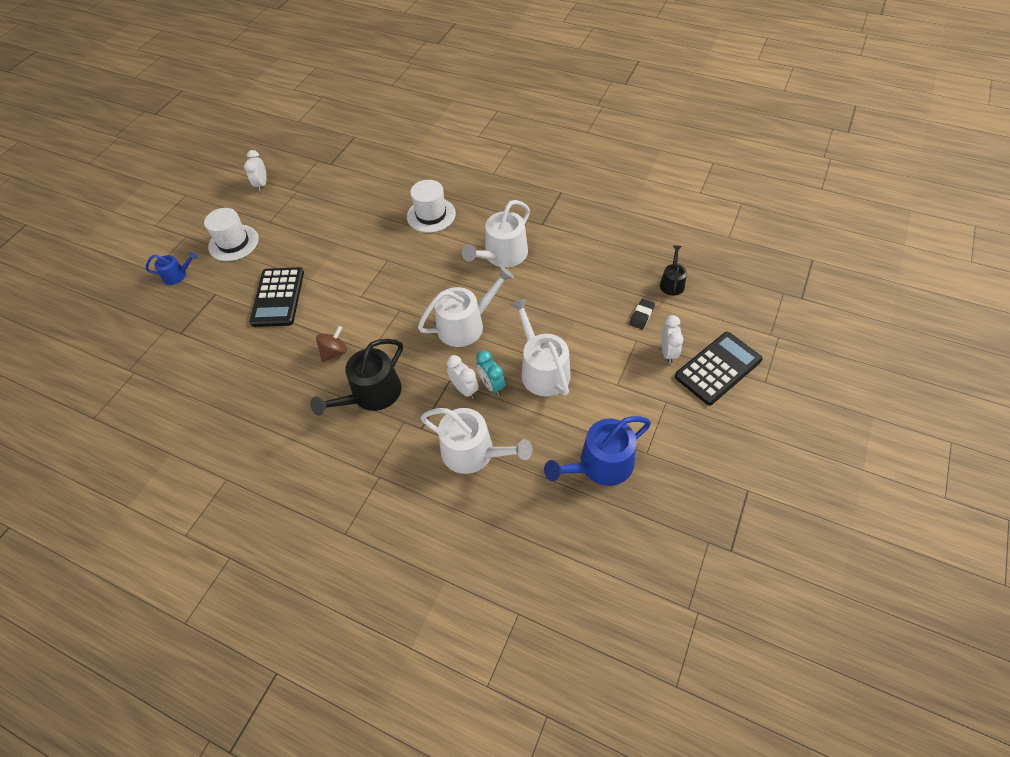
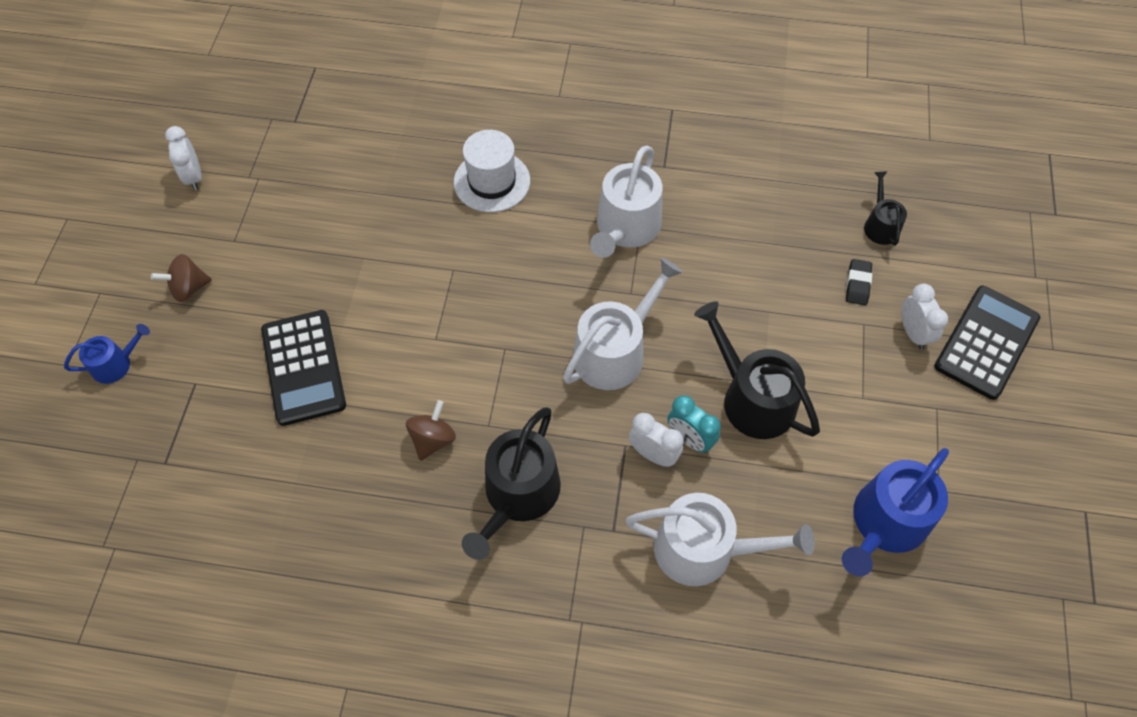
camera: 20 degrees left, 5 degrees up
(233, 243) = (189, 288): white hat -> brown spinning top
(542, 370) = (752, 398): white watering can -> black watering can

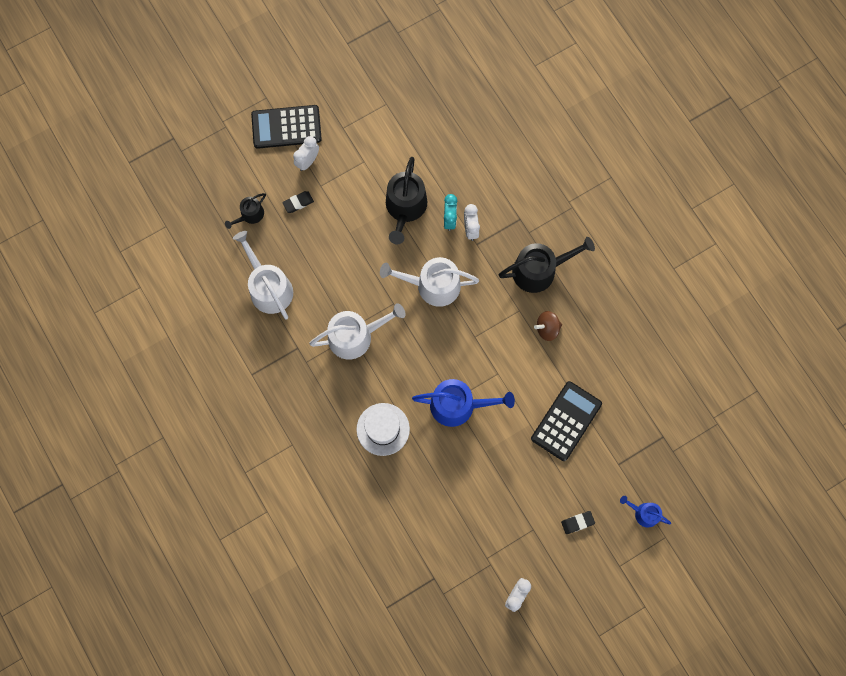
camera: 130 degrees left, 15 degrees up
(189, 288) = (577, 522): brown spinning top -> black eraser
(704, 549) = (496, 177): white watering can -> white watering can (268, 287)
(885, 523) = (421, 115): blue watering can -> blue watering can (458, 405)

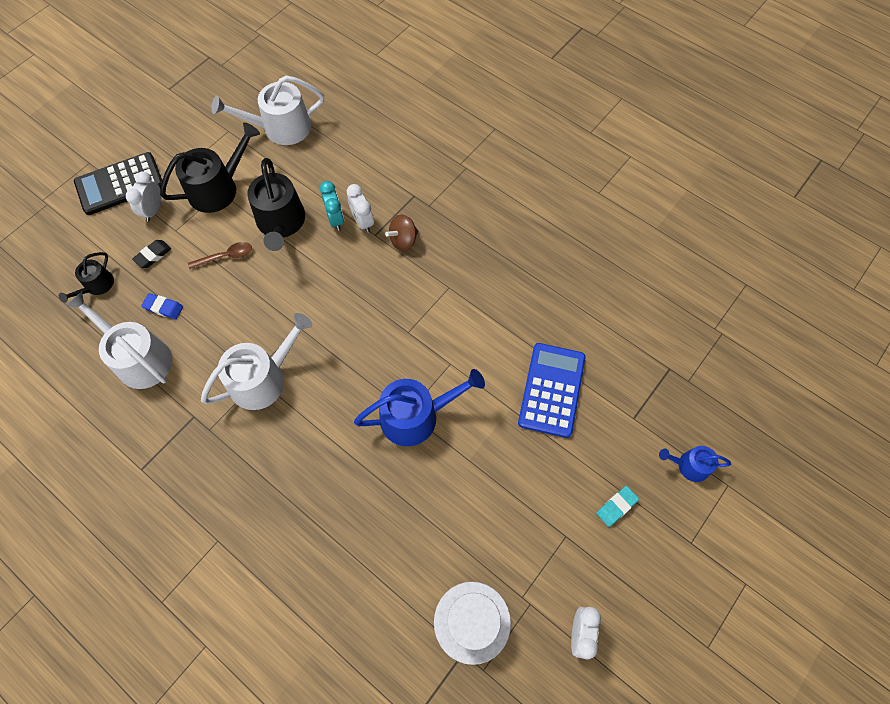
camera: 20 degrees left, 10 degrees down
(296, 251) = (163, 308): none -> blue eraser
(354, 223) = (225, 256): none -> brown spoon
(383, 429) = (331, 478): white hat -> white hat (472, 622)
(432, 285) = (339, 292): white watering can -> white watering can (281, 128)
(539, 270) = (455, 239): black watering can -> black watering can (218, 188)
(547, 328) = (488, 296): brown spinning top -> brown spinning top (403, 240)
(566, 421) = (551, 390): black calculator -> blue calculator
(577, 522) = (616, 506): black eraser -> turquoise eraser

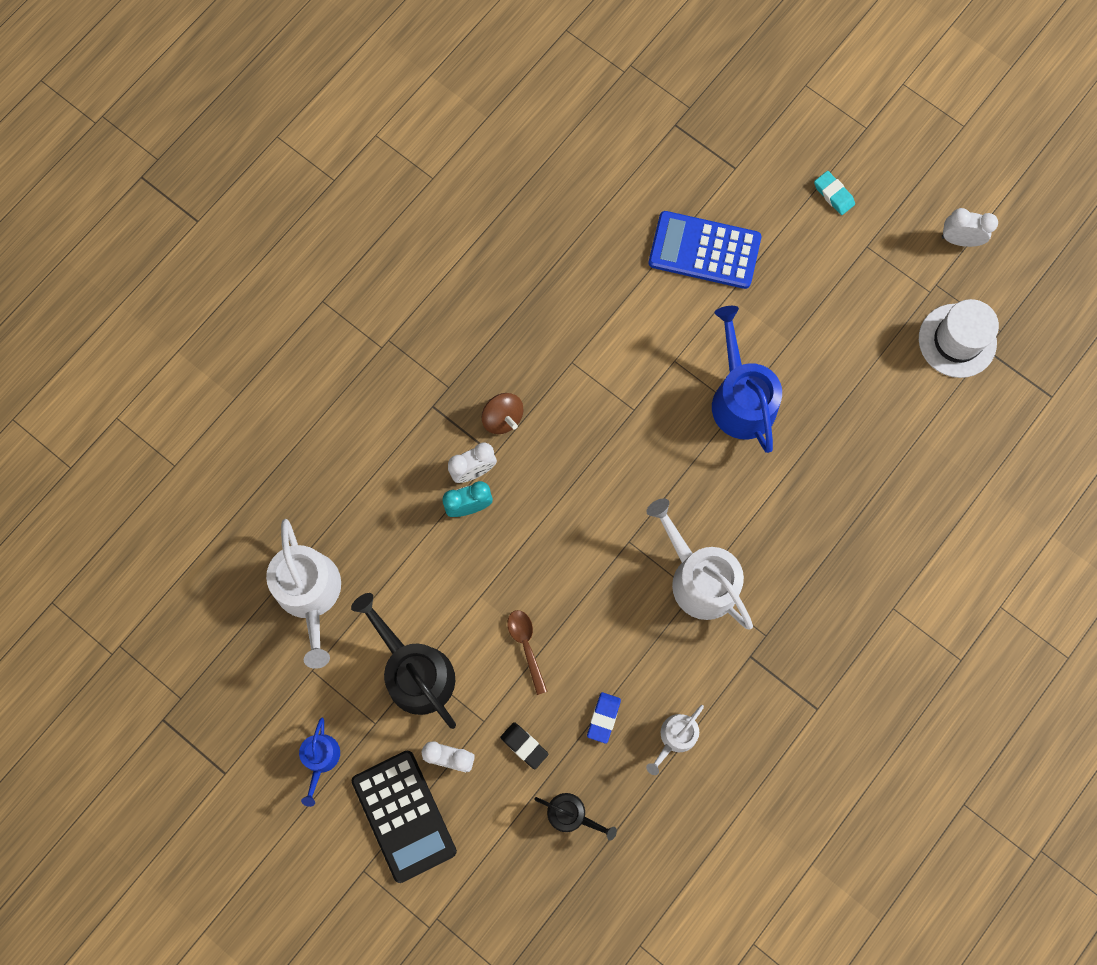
camera: 90 degrees left, 10 degrees up
(139, 358) = (675, 737): white watering can -> white watering can, size x0.54
(281, 223) = (474, 578): black watering can -> none
(689, 465) = (786, 119): blue watering can -> blue watering can (320, 759)

